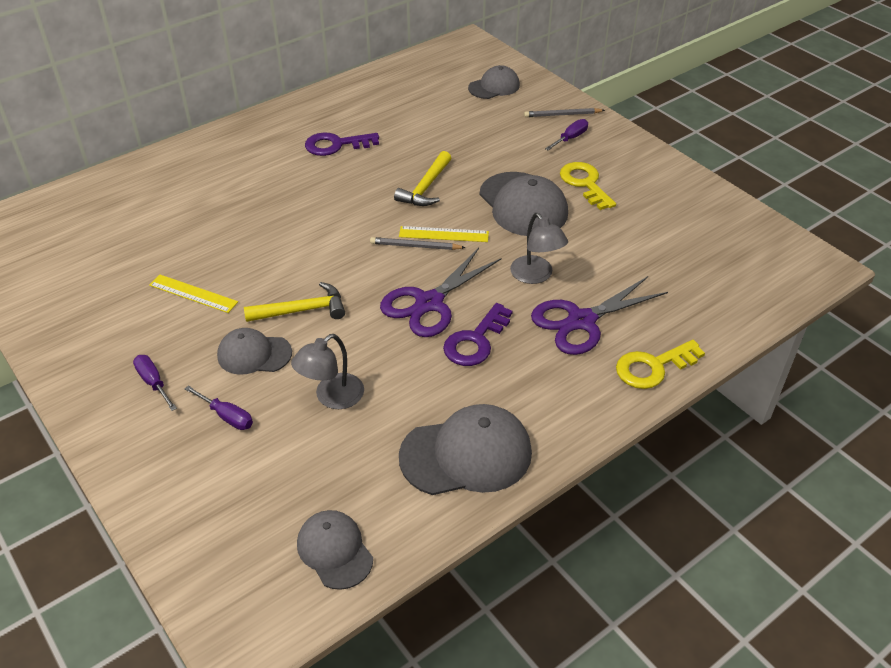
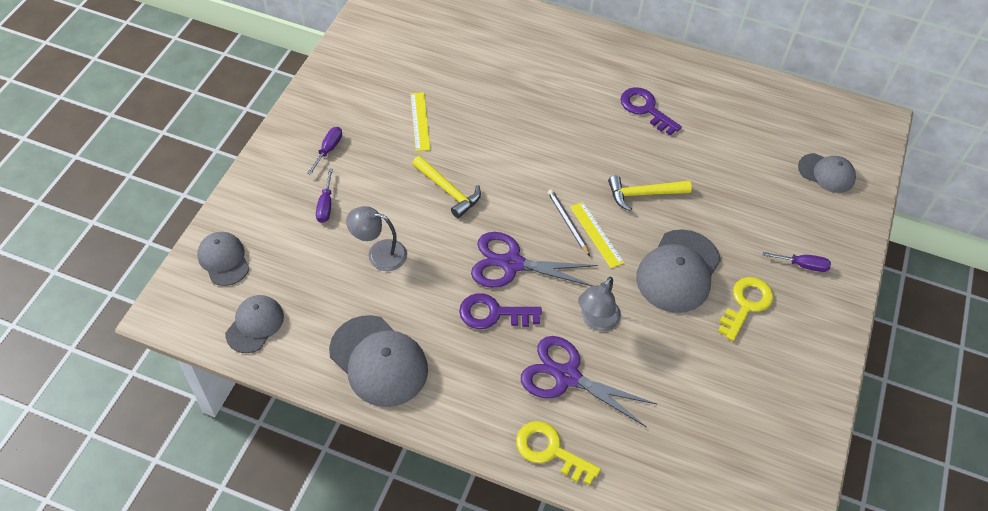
camera: 55 degrees right, 10 degrees up
(254, 354) = (388, 188): grey cap -> grey cap (223, 260)
(562, 115) = (832, 243): grey pencil -> none

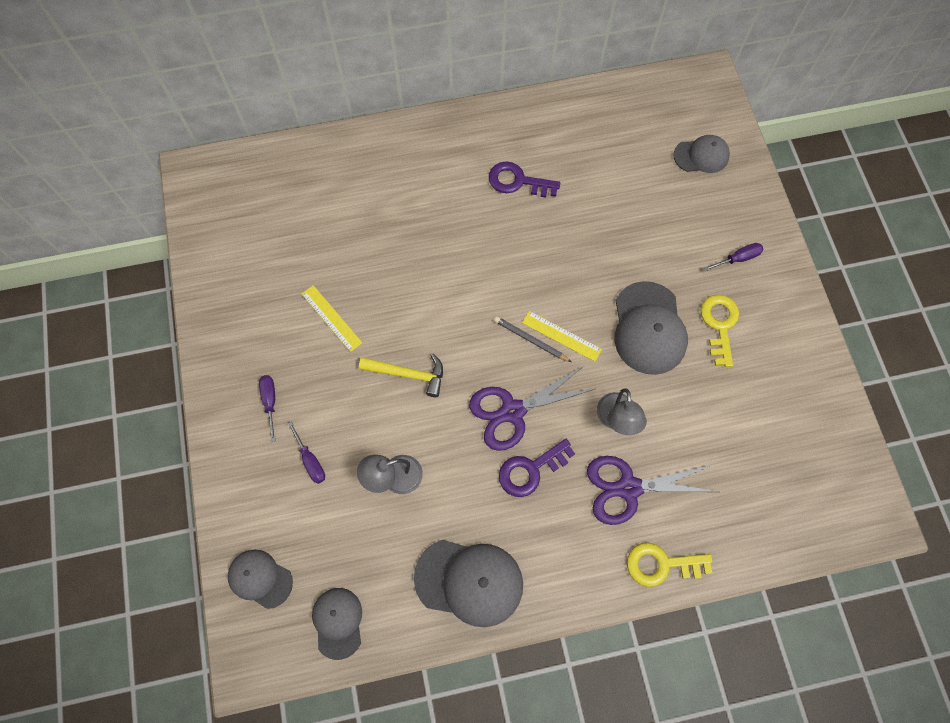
camera: 30 degrees left, 15 degrees up
(643, 194) = (572, 270): yellow hammer -> none

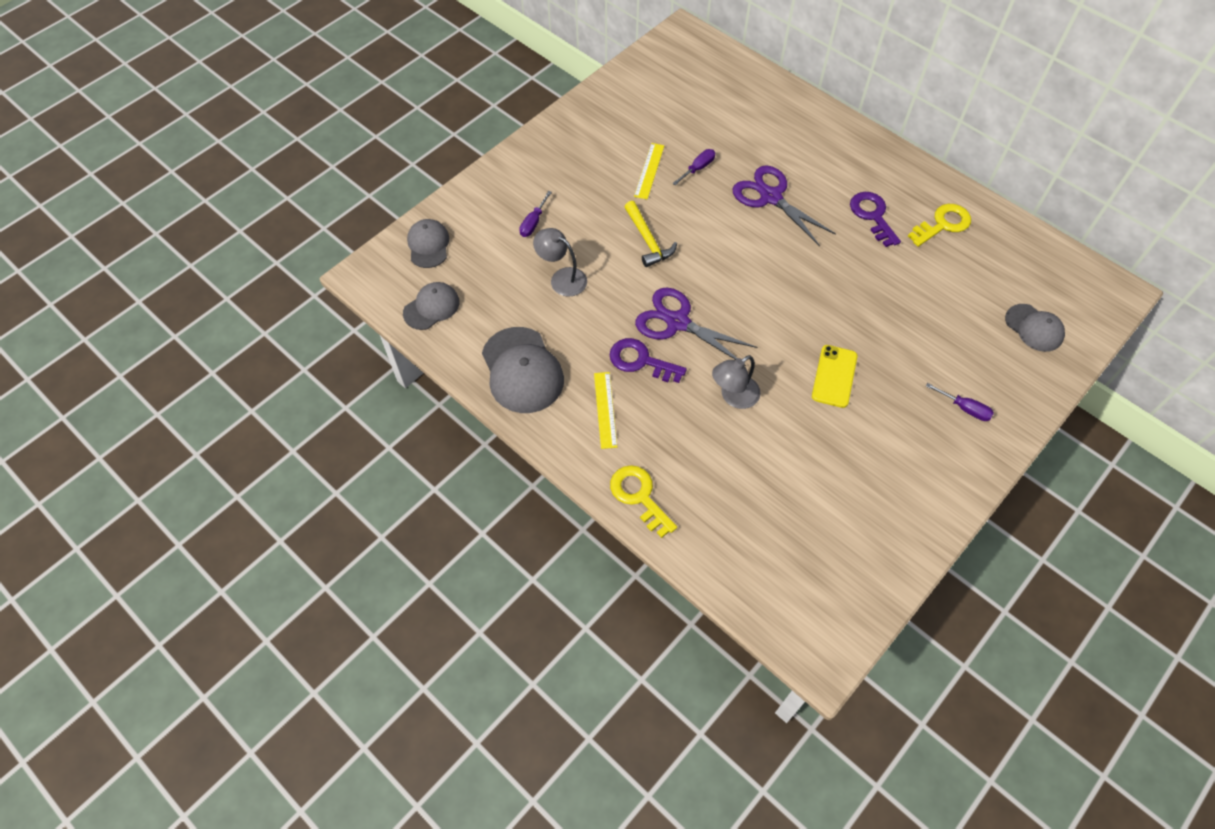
camera: 55 degrees right, 10 degrees down
(270, 402) = (556, 175): purple screwdriver -> purple screwdriver (698, 168)
(530, 340) = (746, 301): grey pencil -> none
(561, 336) = (769, 319): yellow ruler -> yellow ruler (605, 409)
(628, 488) = (683, 437): purple scissors -> purple scissors (770, 197)
(649, 328) = (834, 376): grey cap -> yellow phone
(719, 325) = (888, 427): yellow key -> yellow key (943, 224)

